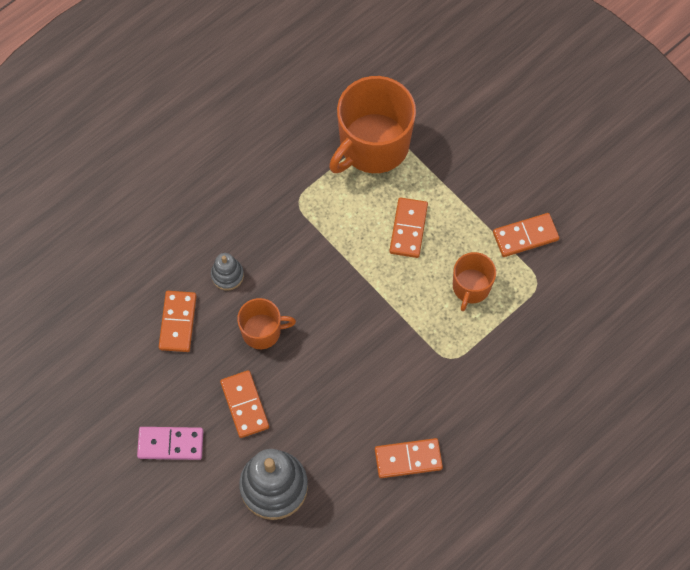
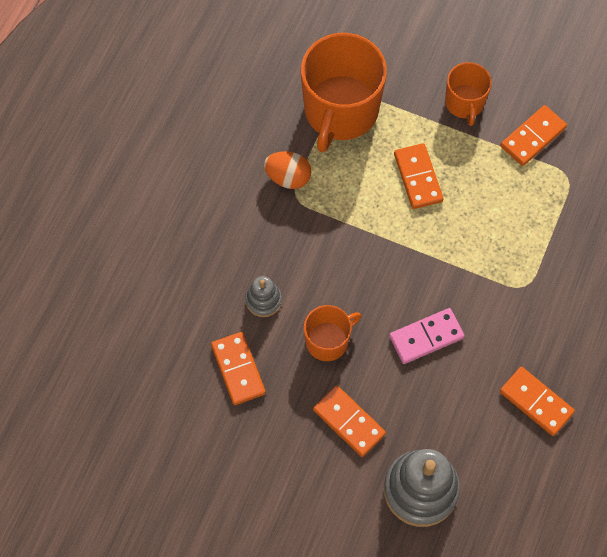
camera: 25 degrees left, 0 degrees up
(170, 444) = (295, 495): pink domino -> pink domino (426, 337)
(300, 183) = (288, 177): none -> orange egg
(408, 459) = (536, 402): orange domino -> orange domino turned 75 degrees clockwise
(471, 287) = (507, 208): orange mug -> orange mug (464, 103)

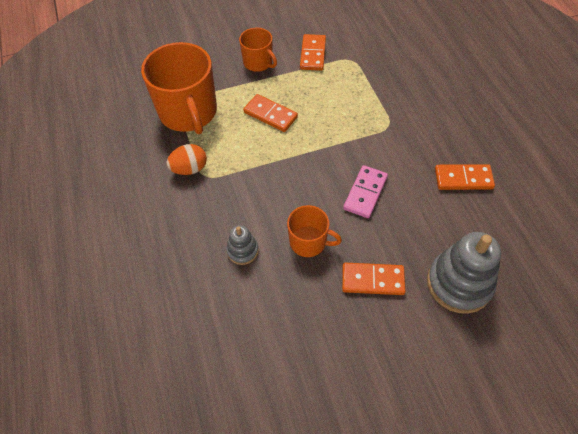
camera: 40 degrees left, 10 degrees down
(238, 369) = (267, 308): orange domino -> none
(328, 340) = (309, 242): orange mug -> orange mug turned 90 degrees clockwise

